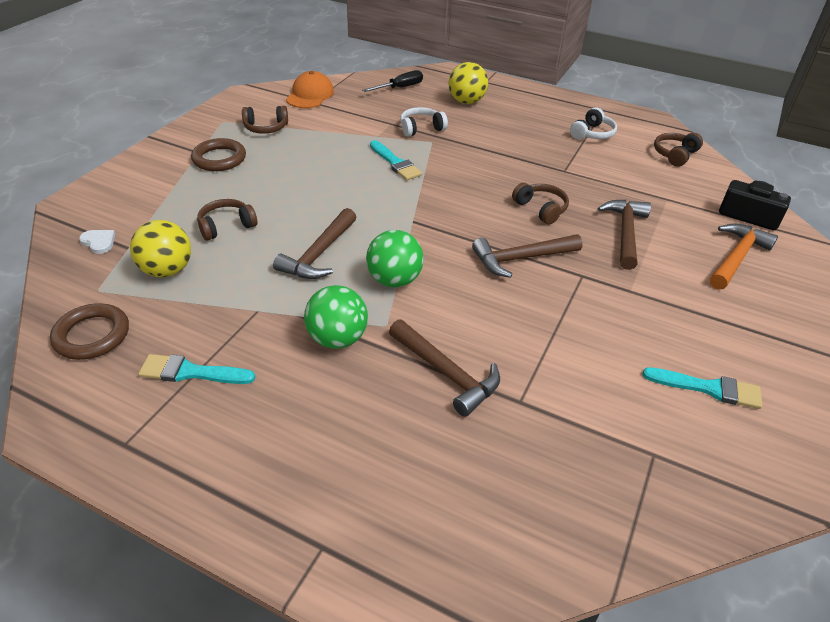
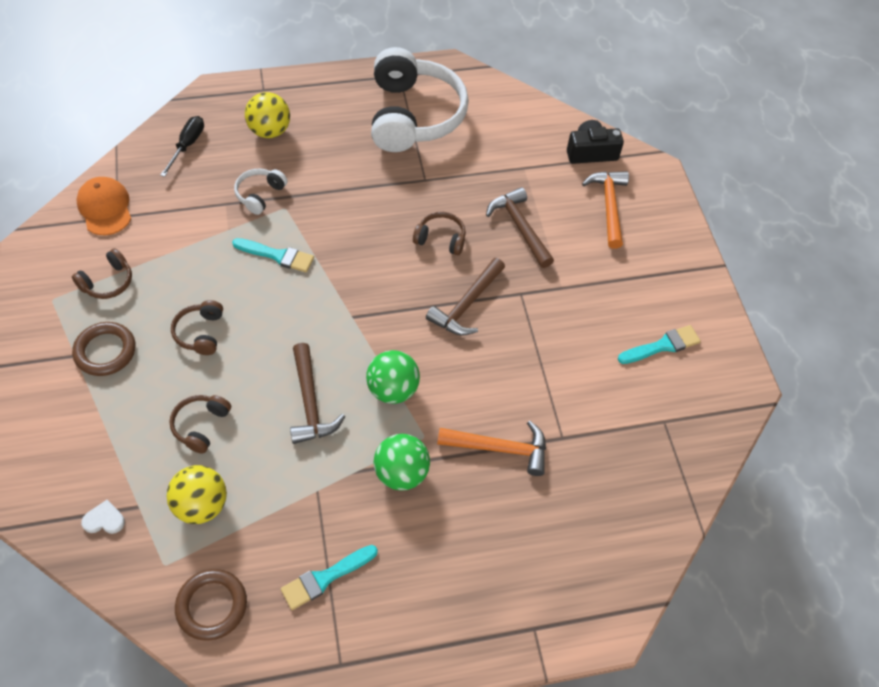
camera: 40 degrees left, 15 degrees up
(447, 373) = (500, 448): brown hammer -> orange hammer
(592, 134) = (413, 116): white headphones -> white headphones, size x2.33
(674, 155) = (496, 107): brown headphones -> brown headphones (200, 333)

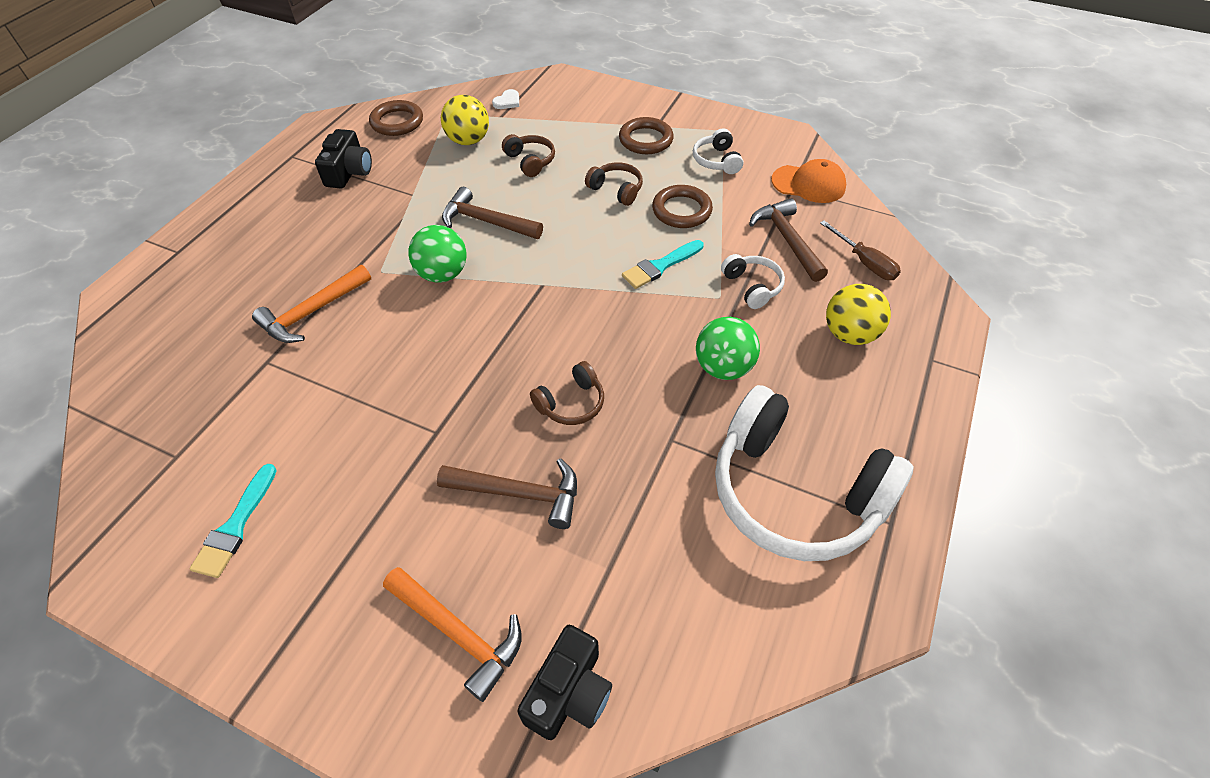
camera: 130 degrees right, 5 degrees down
(108, 282) = (716, 161): brown headphones -> white headphones
(187, 145) = (864, 262): black screwdriver -> brown screwdriver
(198, 274) = (681, 210): none -> brown ring
(325, 578) = (349, 172): turquoise brush -> black camera
(401, 473) = (369, 243): green ball -> green ball (723, 367)
(466, 305) = (470, 376): brown hammer -> brown hammer (787, 240)

